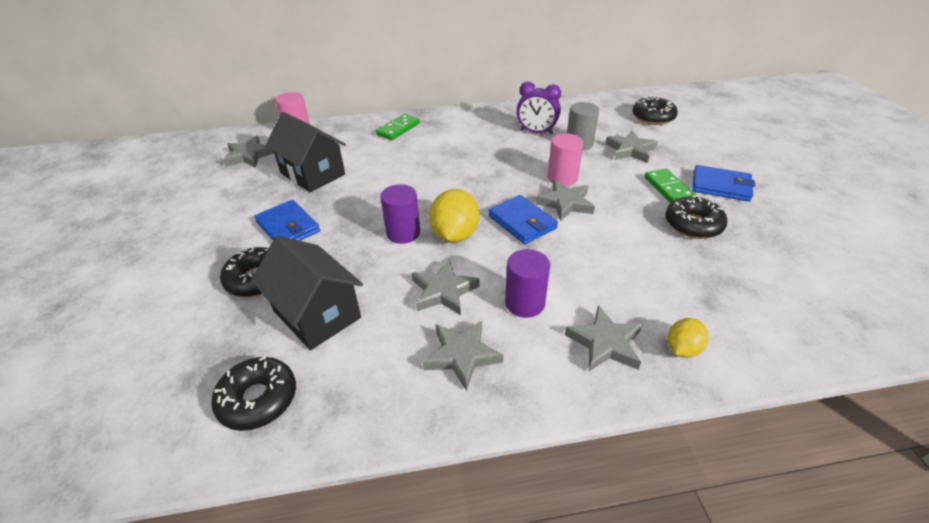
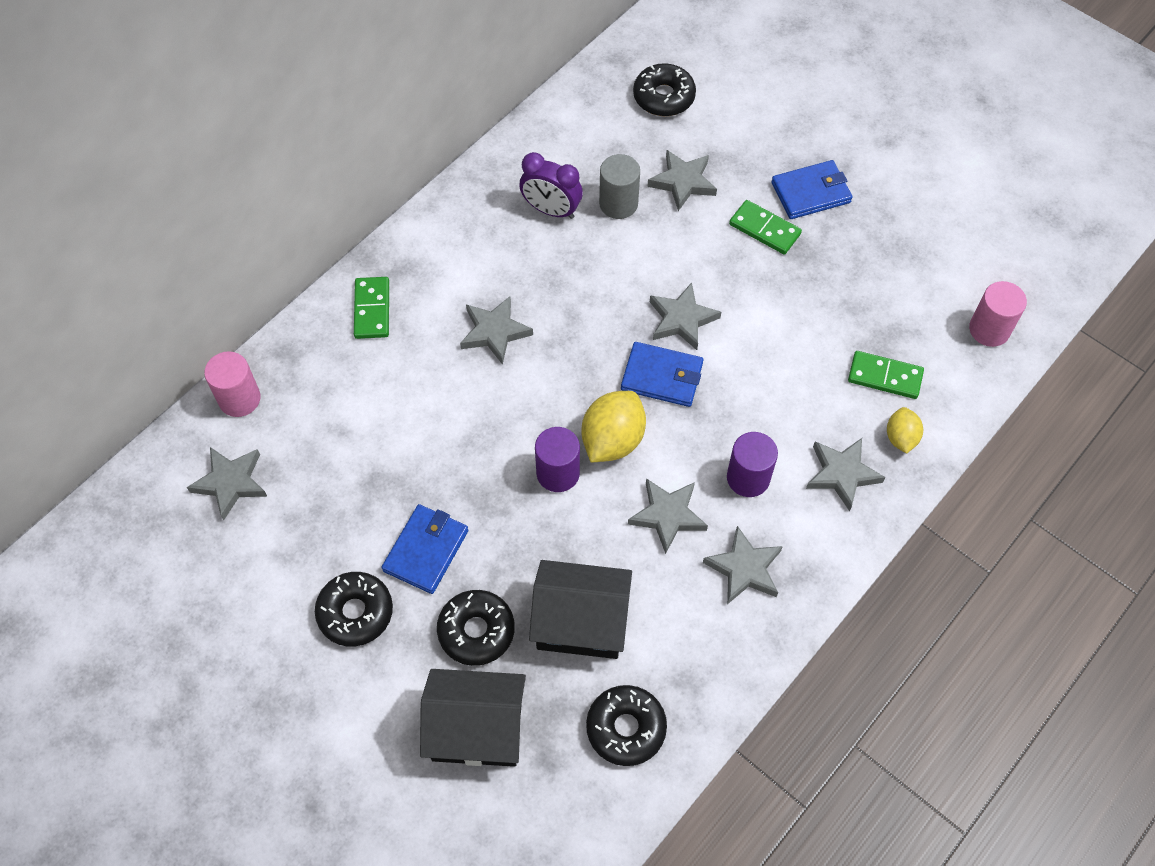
camera: 40 degrees left, 20 degrees up
(288, 227) = (426, 550): blue wallet -> blue wallet turned 75 degrees counterclockwise
(312, 174) = (355, 458): black house -> black house (477, 729)
(447, 161) = (494, 332): none -> grey star
(455, 235) = (612, 440): yellow lemon -> yellow lemon turned 60 degrees clockwise
(536, 132) = (551, 210): purple clock -> purple clock turned 45 degrees clockwise
(562, 178) = (647, 279): pink cylinder -> pink cylinder (989, 329)
(693, 225) = (820, 273): black donut -> black donut (355, 612)
(700, 303) = (885, 377): none -> green domino

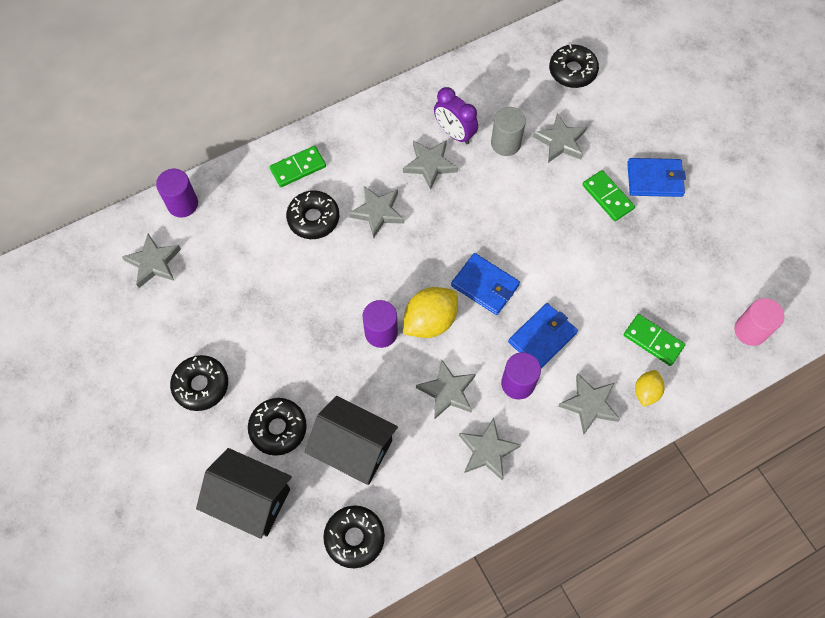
camera: 20 degrees right, 5 degrees up
(239, 399) = (182, 204): pink cylinder -> purple cylinder
(372, 309) = (298, 168): green domino -> green domino turned 45 degrees clockwise
(417, 364) = (313, 219): none -> black donut
(426, 550) = (266, 357): blue wallet -> blue wallet (542, 337)
(682, 319) = (517, 246): grey star -> grey star (430, 164)

